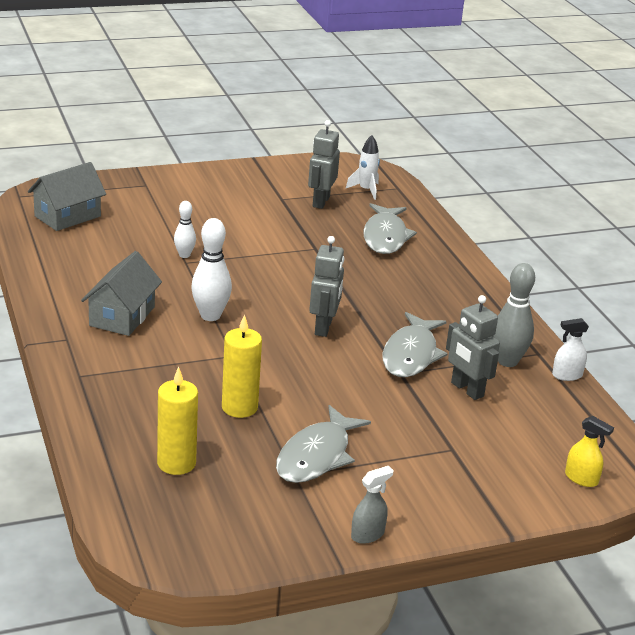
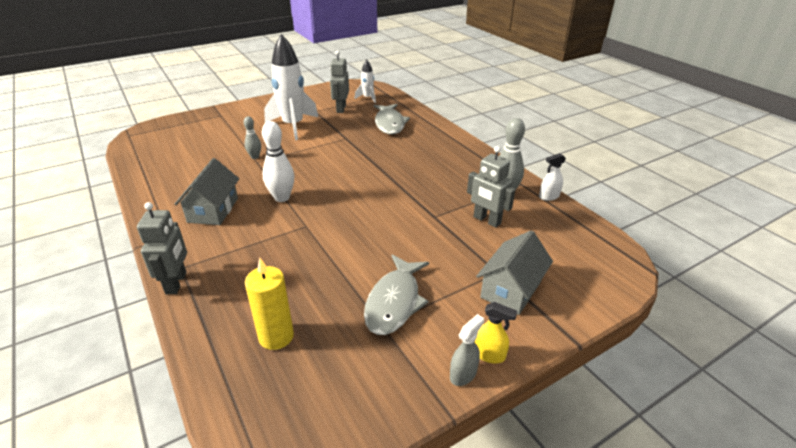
camera: 10 degrees left, 5 degrees up
(67, 216) = (165, 143): grey house -> grey house (511, 289)
(184, 255) = (255, 157): white bowling pin -> grey bowling pin
(239, 407) = (320, 270): yellow candle -> none
(245, 218) = (293, 126): none -> white rocket
(324, 327) = (368, 192): grey robot -> grey robot (176, 283)
(411, 355) = (436, 201): grey fish -> none
(581, 479) = (603, 277): yellow spray bottle -> yellow spray bottle (489, 354)

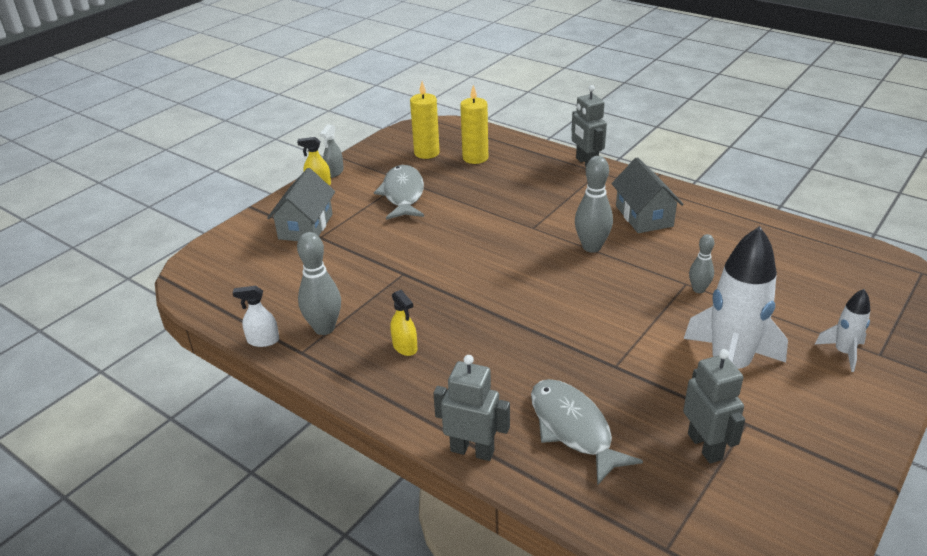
camera: 160 degrees right, 0 degrees up
(282, 198) = (591, 247): white bowling pin -> grey bowling pin
(326, 371) = (426, 153): none -> yellow candle
(367, 98) = (692, 511): white rocket -> white rocket (843, 352)
(454, 171) = (405, 347): none -> yellow spray bottle
(486, 220) = (341, 284): grey robot -> grey robot (472, 450)
(549, 196) = (263, 340): white spray bottle -> white spray bottle turned 135 degrees counterclockwise

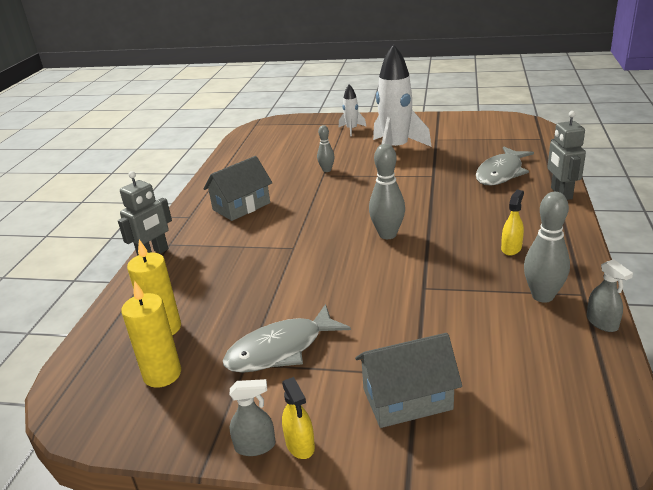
camera: 115 degrees left, 5 degrees down
(263, 340) = (602, 323): white spray bottle -> grey spray bottle
(591, 247) = (304, 215): grey bowling pin -> grey bowling pin (387, 234)
(705, 446) = (466, 143): grey robot -> none

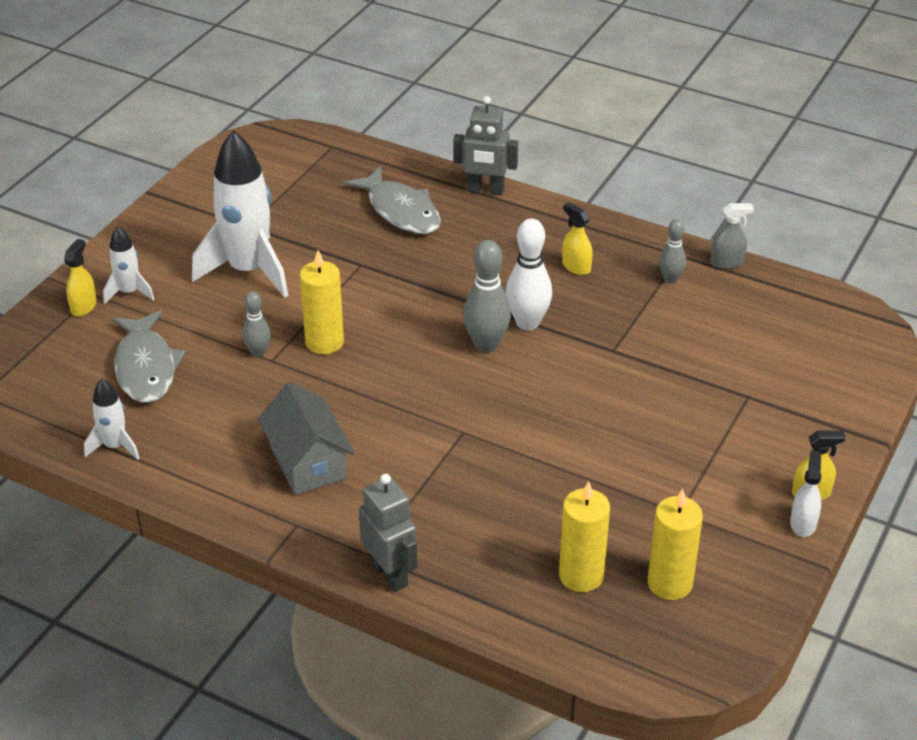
camera: 75 degrees left, 10 degrees up
(232, 158) = (115, 446): none -> white rocket
(255, 446) = (803, 523): grey spray bottle -> white spray bottle
(280, 349) = (669, 481): grey fish -> grey fish (146, 367)
(332, 124) = (84, 306): none -> yellow spray bottle
(349, 184) = (324, 342): none -> yellow candle
(407, 399) = (778, 411): grey house -> none
(425, 244) = (527, 323): none -> white bowling pin
(542, 296) = (670, 279): grey bowling pin -> grey bowling pin, size x0.60

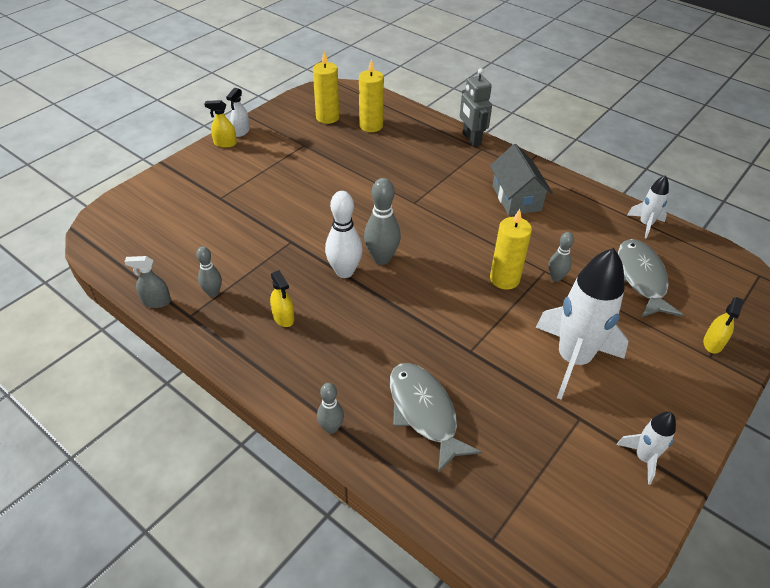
camera: 170 degrees left, 5 degrees up
(129, 292) = (677, 352): white rocket -> white rocket (643, 458)
(485, 190) = (331, 428): grey robot -> grey bowling pin

